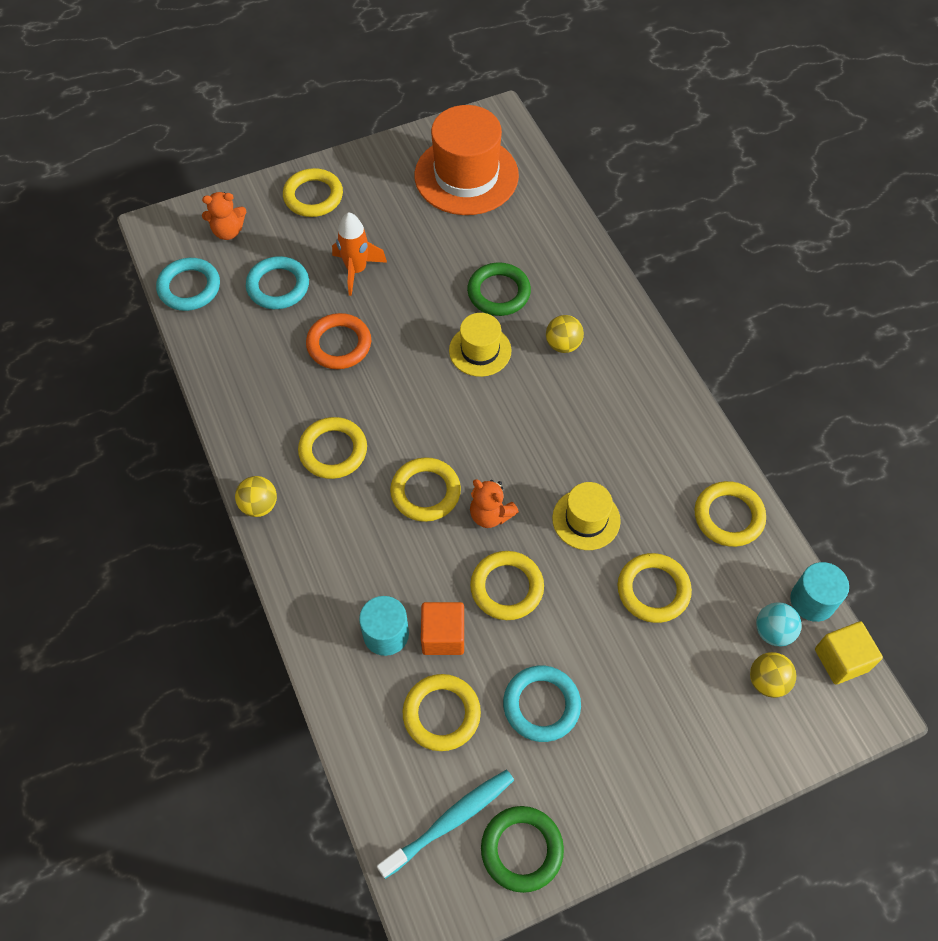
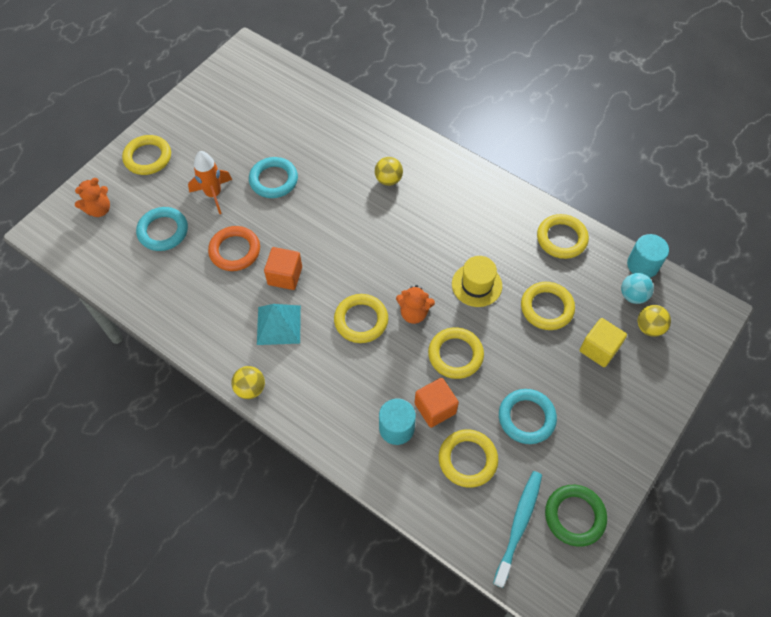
camera: 30 degrees left, 0 degrees up
(189, 287) = (95, 262): turquoise ring -> turquoise ring (273, 180)
(333, 451) = (278, 325): yellow ring -> turquoise pyramid
(374, 399) = (285, 276): none -> orange cube
(466, 175) = (249, 97): orange hat -> none
(480, 350) = (336, 209): yellow hat -> none
(498, 292) = (323, 165): green ring -> none
(841, 660) = (681, 292): yellow cube -> yellow cube (599, 349)

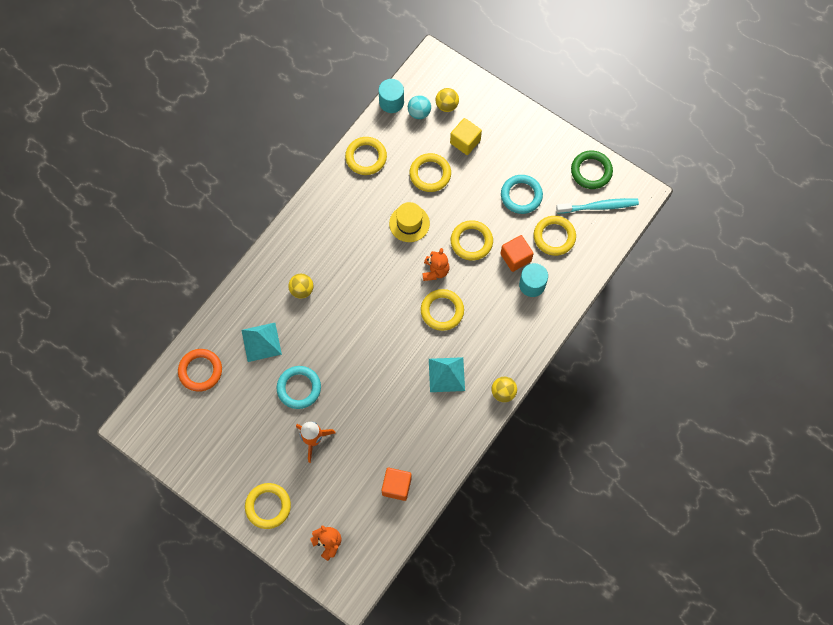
camera: 90 degrees left, 10 degrees up
(163, 231) = (353, 480): turquoise ring -> none
(235, 251) = (374, 416): orange ring -> orange ring (200, 371)
(285, 276) = (400, 372): orange cube -> orange cube (396, 486)
(328, 146) = (261, 342): none -> turquoise pyramid
(519, 525) = (599, 206): turquoise toothbrush -> turquoise toothbrush turned 150 degrees clockwise

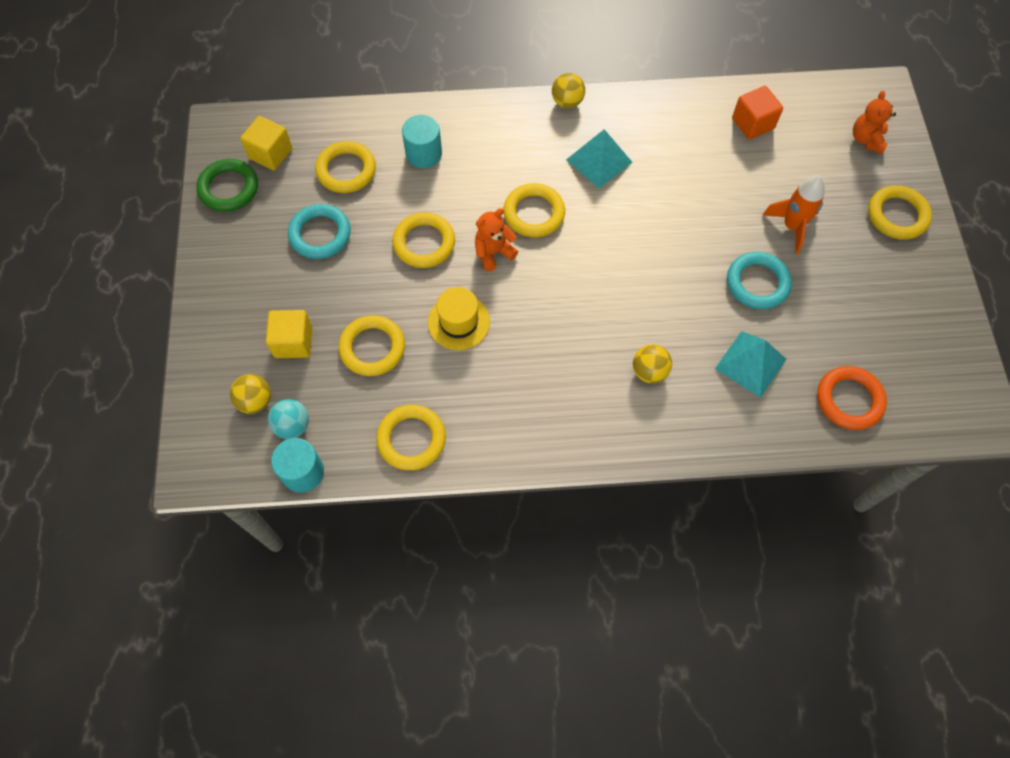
camera: 130 degrees left, 5 degrees down
(515, 257) = (405, 189): orange cube -> none
(599, 206) = (270, 153): turquoise toothbrush -> yellow cube

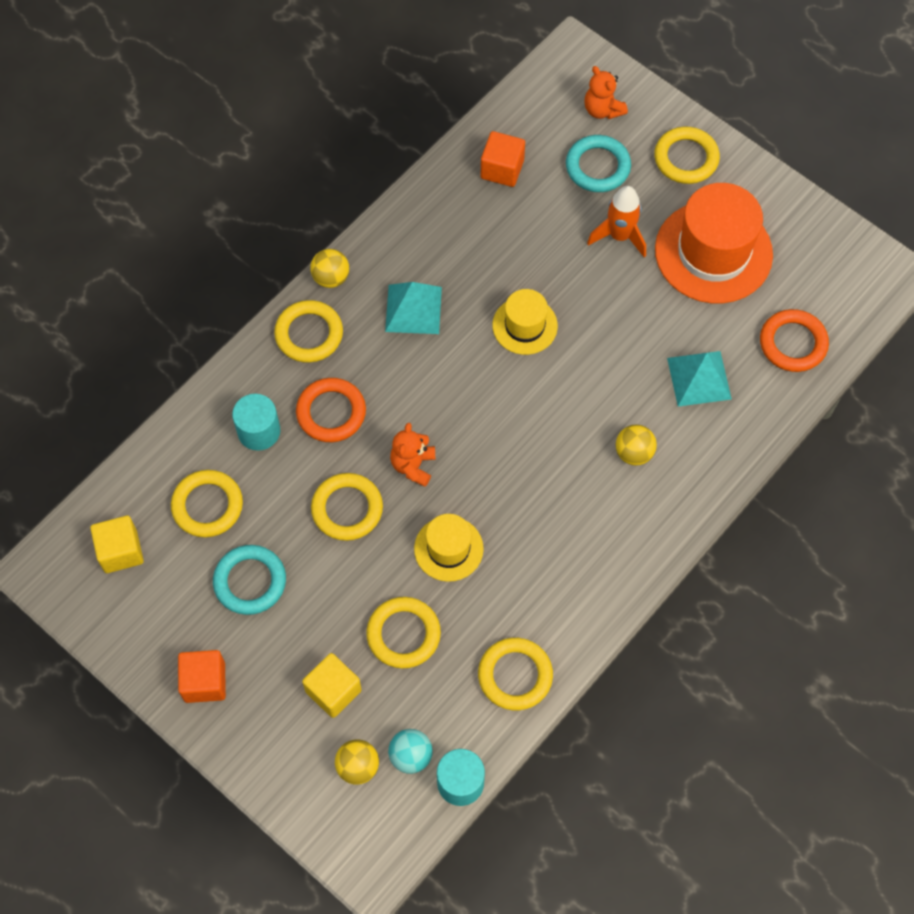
camera: 45 degrees left, 0 degrees up
(229, 188) = (120, 616): green ring -> none
(229, 268) = (204, 682): none -> orange cube
(478, 179) = (331, 412): none -> orange ring
(534, 213) = (409, 402): yellow ring -> yellow ring (309, 334)
(662, 229) = (525, 325): none -> yellow hat
(757, 283) = (640, 307): turquoise ring -> turquoise ring (597, 167)
(852, 291) = (713, 252): none -> orange hat

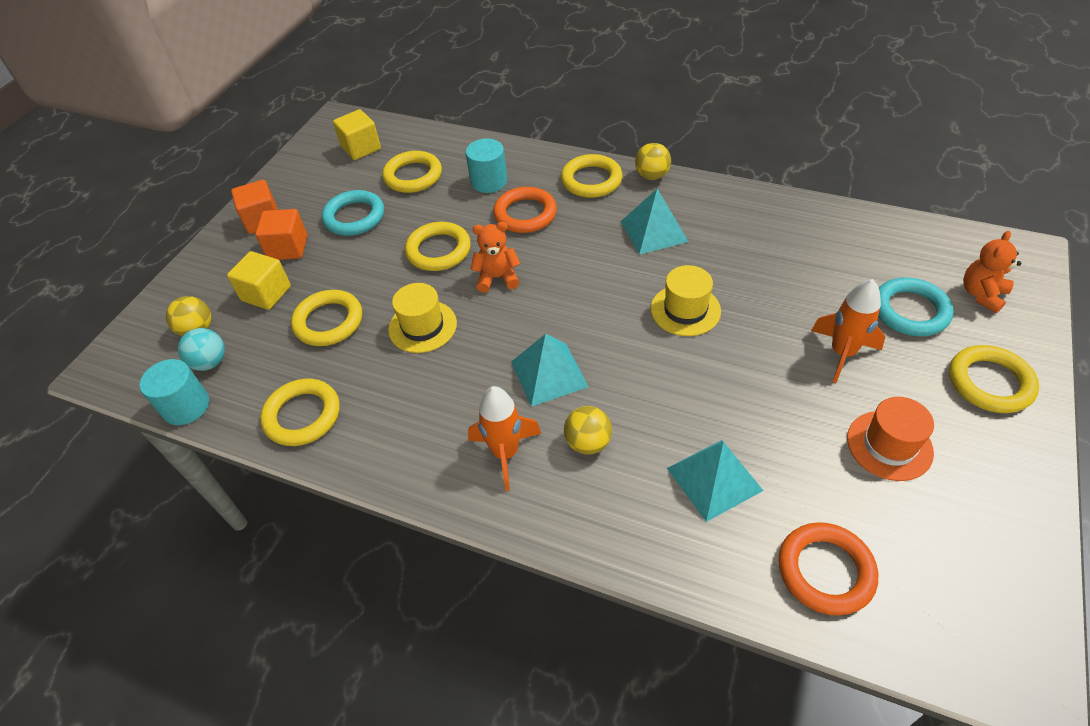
camera: 75 degrees right, 15 degrees down
(502, 169) = (844, 243): orange cube -> orange cube (288, 248)
(551, 458) = (549, 374): none -> turquoise pyramid
(620, 517) = (505, 453): none -> orange rocket
(713, 252) = (889, 445): orange hat -> orange hat, size x0.54

